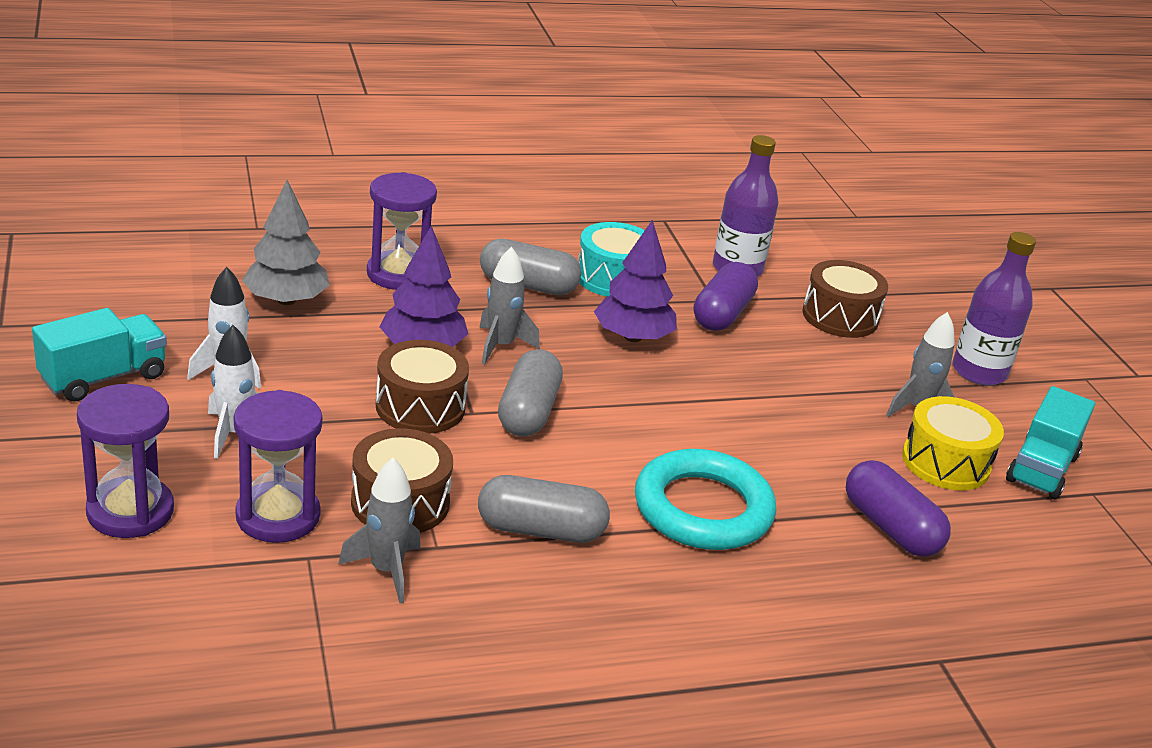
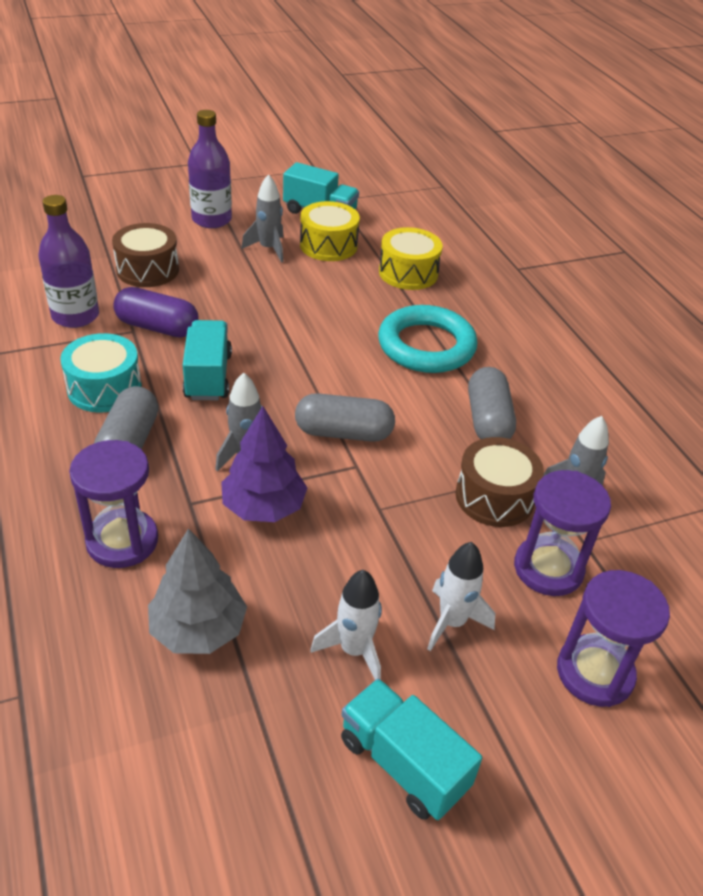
camera: 95 degrees left, 10 degrees up
(420, 407) = (361, 498): brown drum -> none
(633, 337) = (208, 376): purple tree -> turquoise truck
(890, 528) = (408, 273): purple capsule -> yellow drum

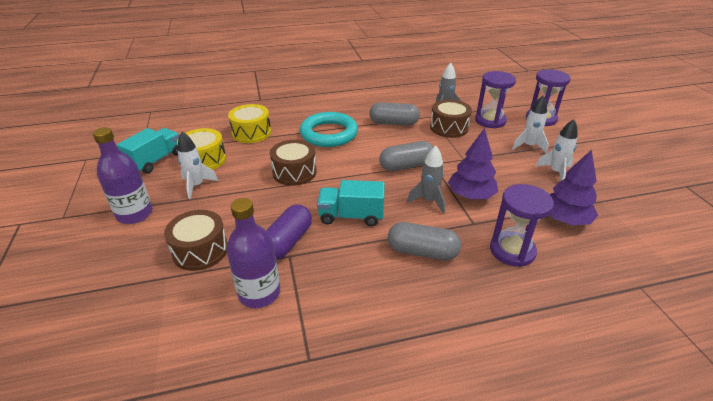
camera: 80 degrees left, 5 degrees down
(104, 388) = (362, 268): turquoise drum -> none
(198, 629) = (564, 219): grey tree -> purple tree
(268, 249) = (197, 186): grey rocket -> white rocket
(309, 320) = (294, 172): none -> brown drum
(343, 433) = (406, 166): grey capsule -> grey capsule turned 60 degrees clockwise
(403, 763) = (606, 164): turquoise truck -> none

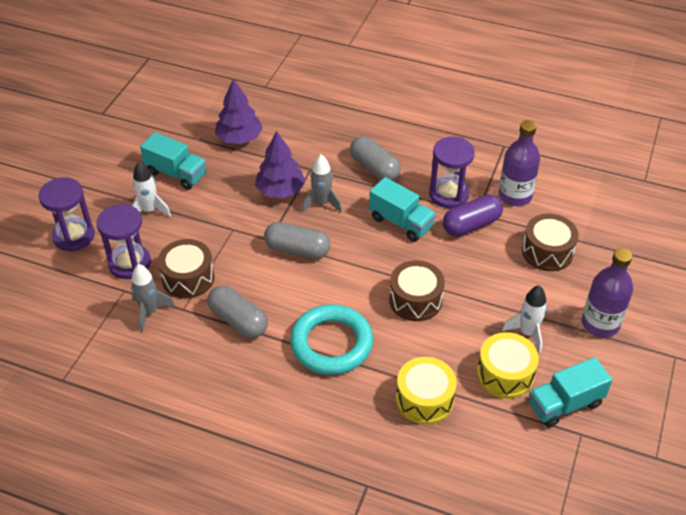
camera: 145 degrees left, 10 degrees up
(512, 251) = (310, 139): purple hourglass -> purple hourglass (448, 194)
(555, 172) = (176, 174): white rocket -> turquoise truck

